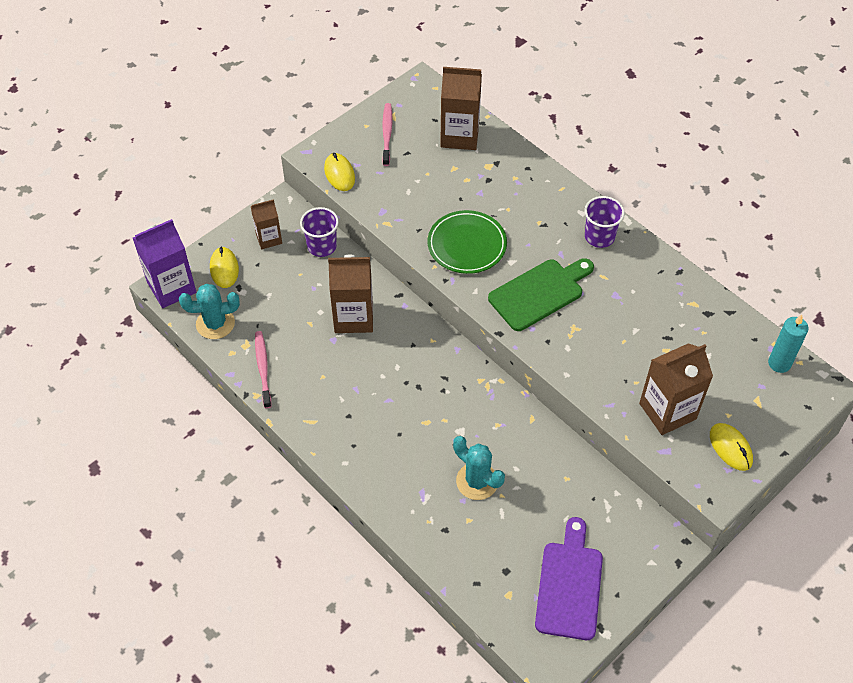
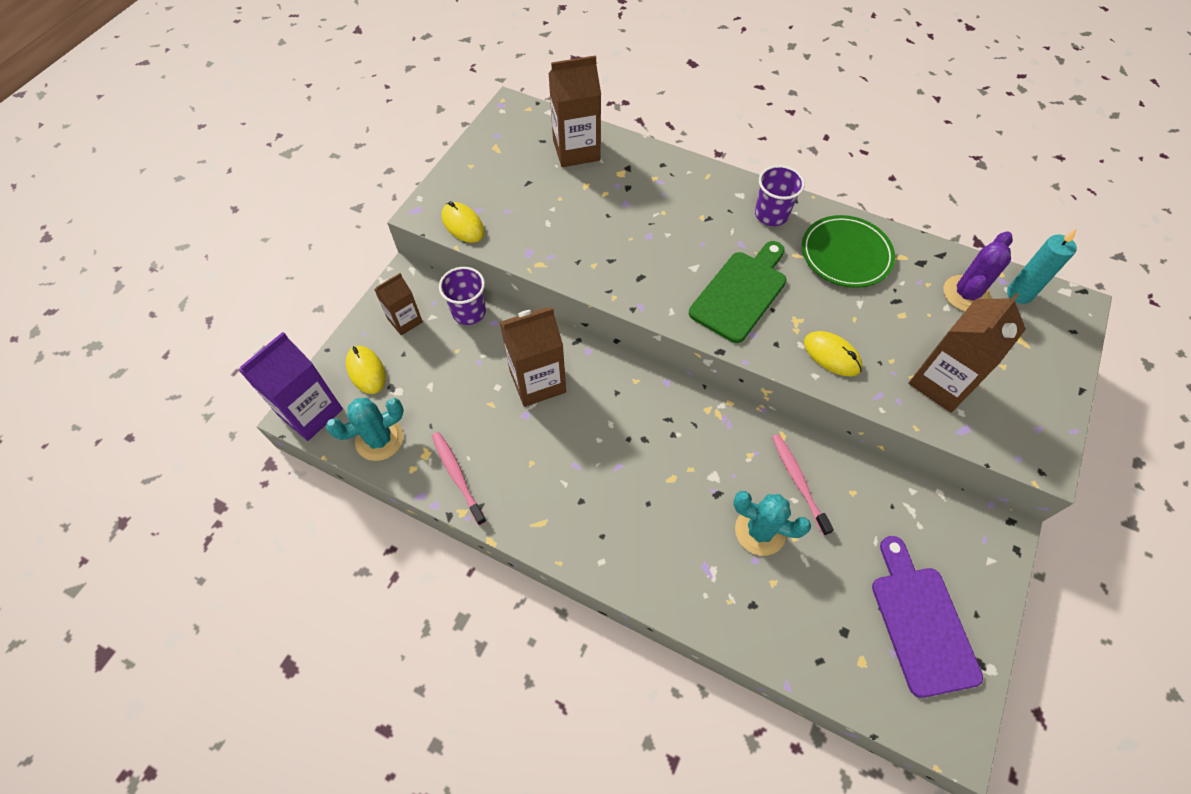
camera: 20 degrees left, 5 degrees up
(387, 134) = (497, 168): pink toothbrush -> pink toothbrush (798, 481)
(467, 245) = (638, 263): green plate -> green plate (845, 254)
(730, 448) = (1027, 403): yellow mouse -> yellow mouse (832, 355)
(731, 350) = (966, 294): none -> purple cactus

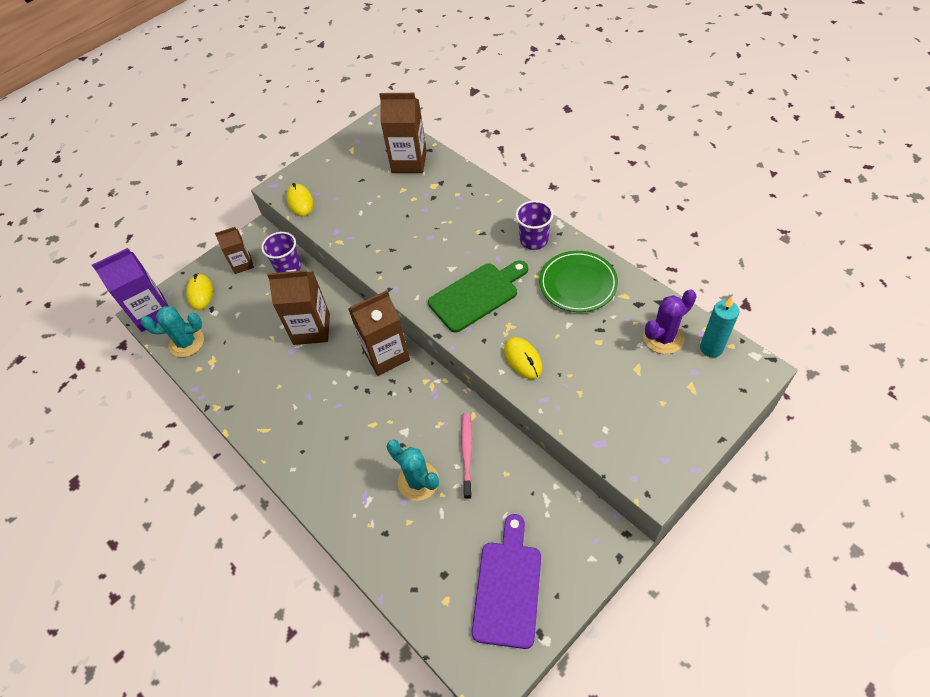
camera: 25 degrees right, 5 degrees down
(457, 476) = (225, 381): pink toothbrush -> none
(941, 382) = (601, 402): brown carton -> brown carton (386, 355)

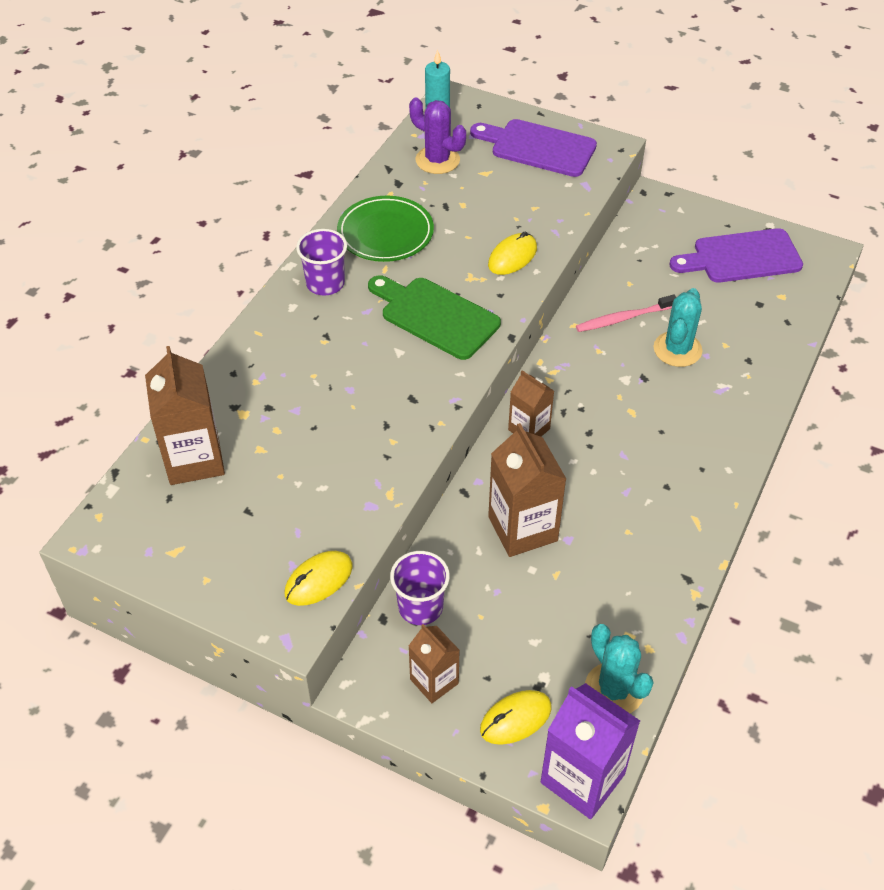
camera: 115 degrees left, 5 degrees down
(386, 355) = (529, 429): brown carton -> brown carton, size x0.60
(665, 421) = (538, 147): none -> purple cutting board

